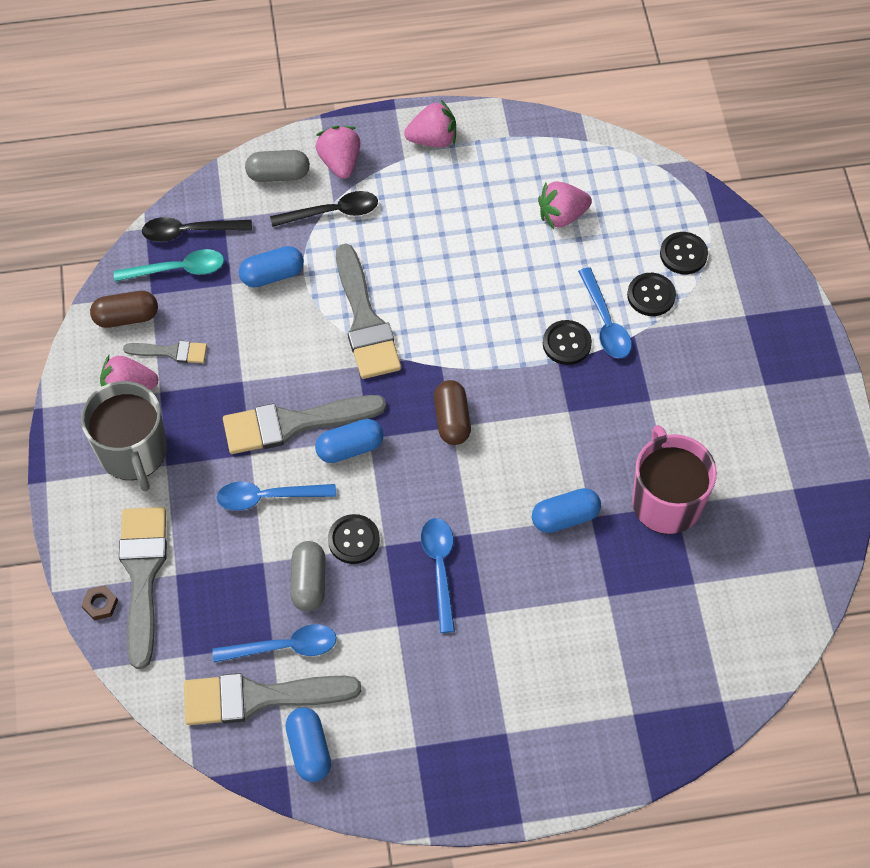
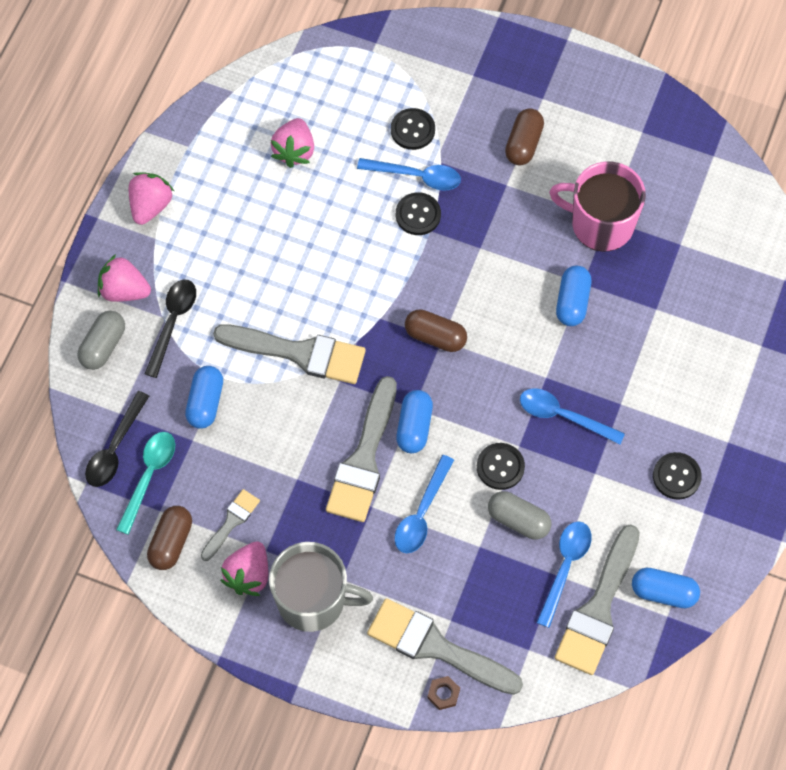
camera: 60 degrees left, 5 degrees up
(683, 254) = (389, 85): black button -> black button (676, 476)
(703, 393) = (523, 144): none -> brown capsule

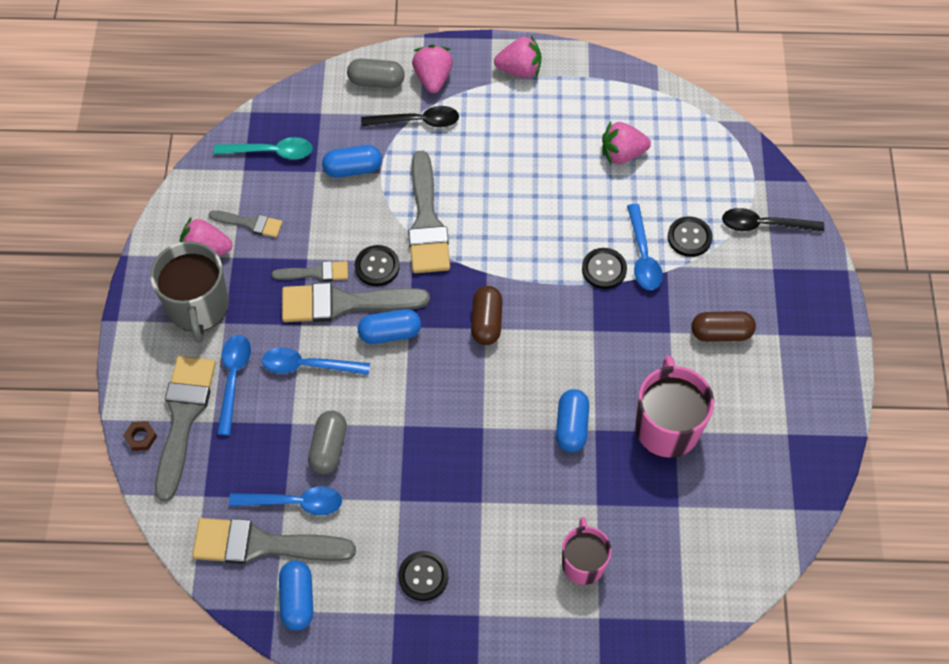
camera: 70 degrees right, 5 degrees down
(115, 448) = (288, 120): black spoon -> black spoon (764, 225)
(171, 542) = (217, 187): brown capsule -> none
(317, 475) = (316, 273): none -> grey brush
(500, 467) = (376, 416): black button -> black button (377, 266)
(563, 416) = (448, 454): blue spoon -> blue spoon (233, 379)
(572, 302) = (571, 426): blue capsule -> blue capsule turned 75 degrees counterclockwise
(707, 340) = (583, 562): none -> pink mug

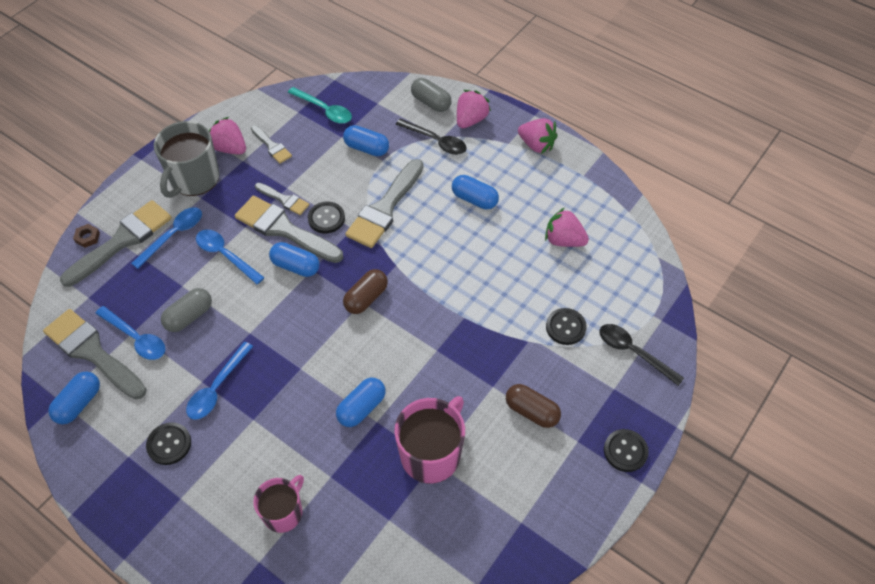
camera: 35 degrees right, 5 degrees down
(506, 161) = (474, 199): none -> blue capsule
(604, 269) = (481, 312): black button -> black button (625, 451)
(643, 255) = (518, 319): blue spoon -> blue spoon (217, 388)

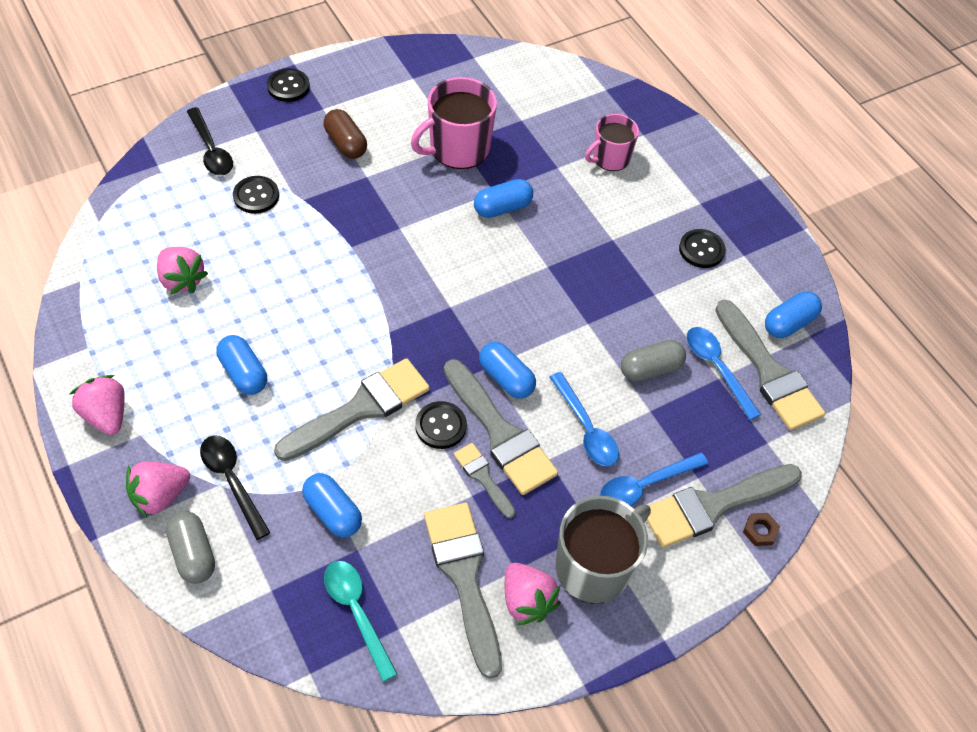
camera: 160 degrees left, 0 degrees up
(217, 388) = (640, 281): blue spoon -> none
(272, 146) = (464, 577): grey brush -> grey brush, size x1.91
(366, 298) = (443, 308): brown capsule -> none

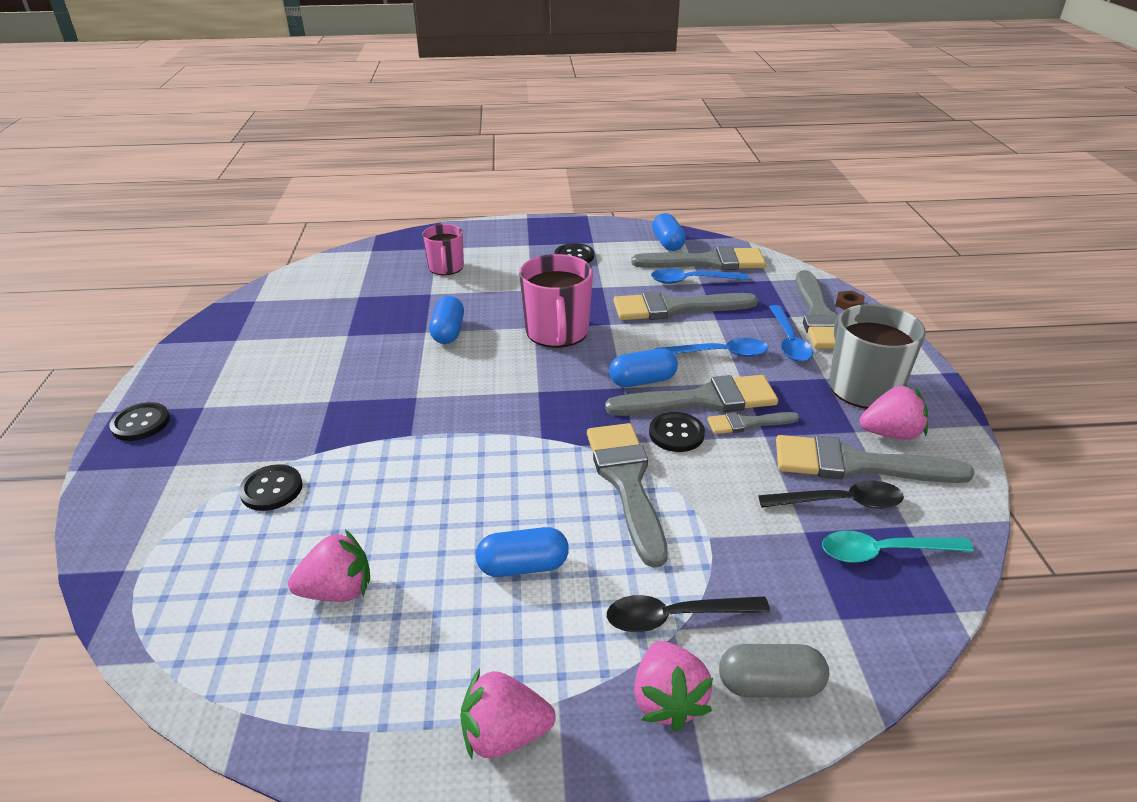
camera: 60 degrees left, 20 degrees down
(211, 150) = (159, 511): black spoon -> black spoon (840, 502)
(333, 512) = (751, 538): blue capsule -> none
(345, 144) = (270, 403): brown capsule -> none
(458, 148) = (354, 337): pink mug -> pink mug (557, 332)
(650, 369) = (675, 308): grey capsule -> grey brush

